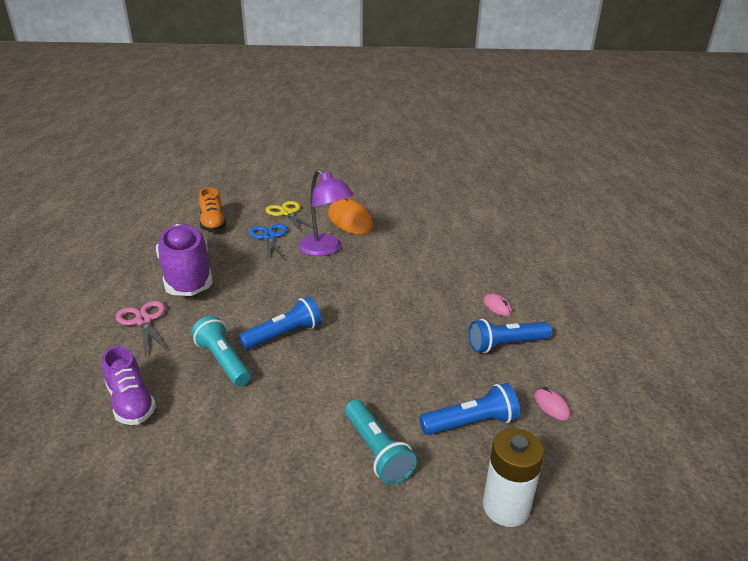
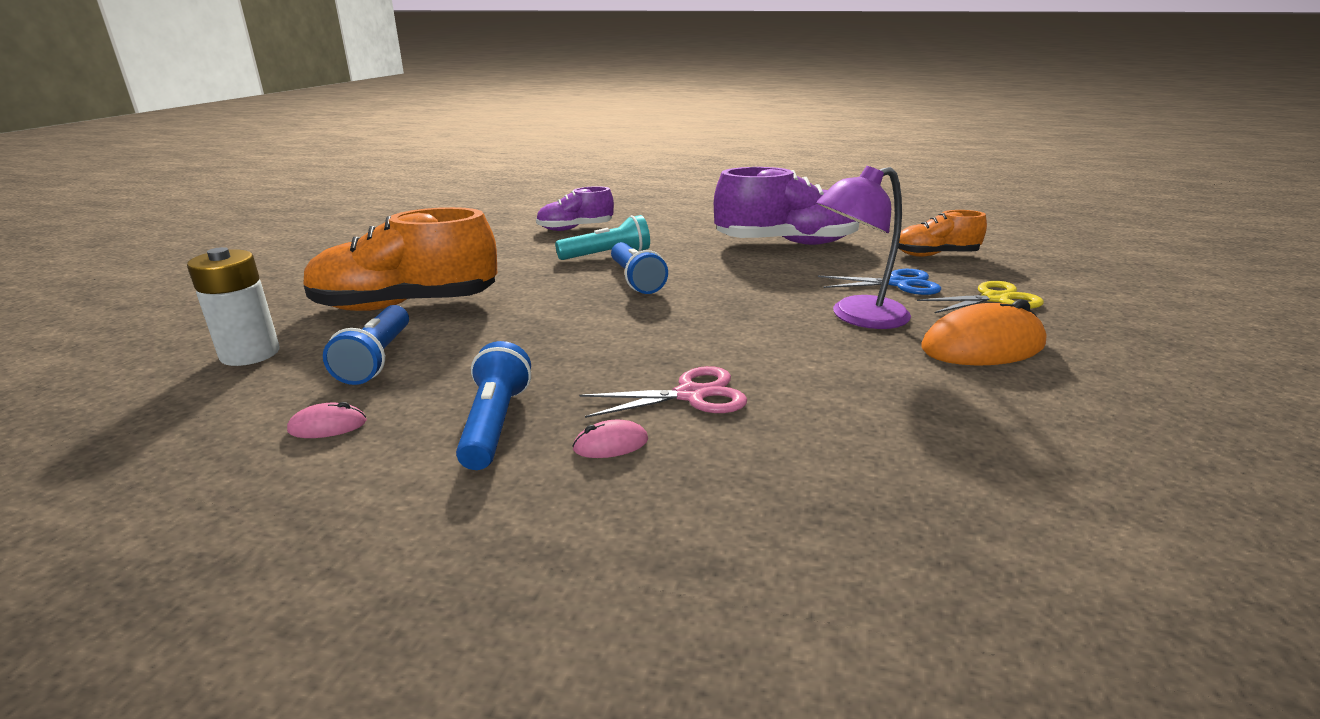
camera: 105 degrees right, 5 degrees down
(143, 321) = (698, 229): pink scissors -> pink scissors (690, 395)
(376, 451) = (406, 305): turquoise flashlight -> orange shoe

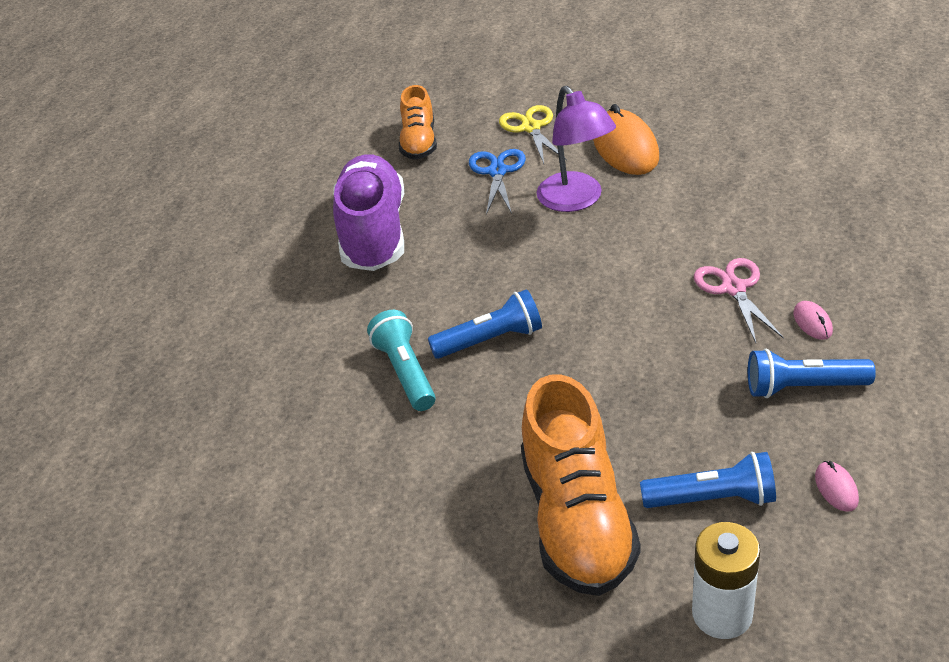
camera: 85 degrees left, 15 degrees up
(575, 228) = (289, 418): purple shoe -> none

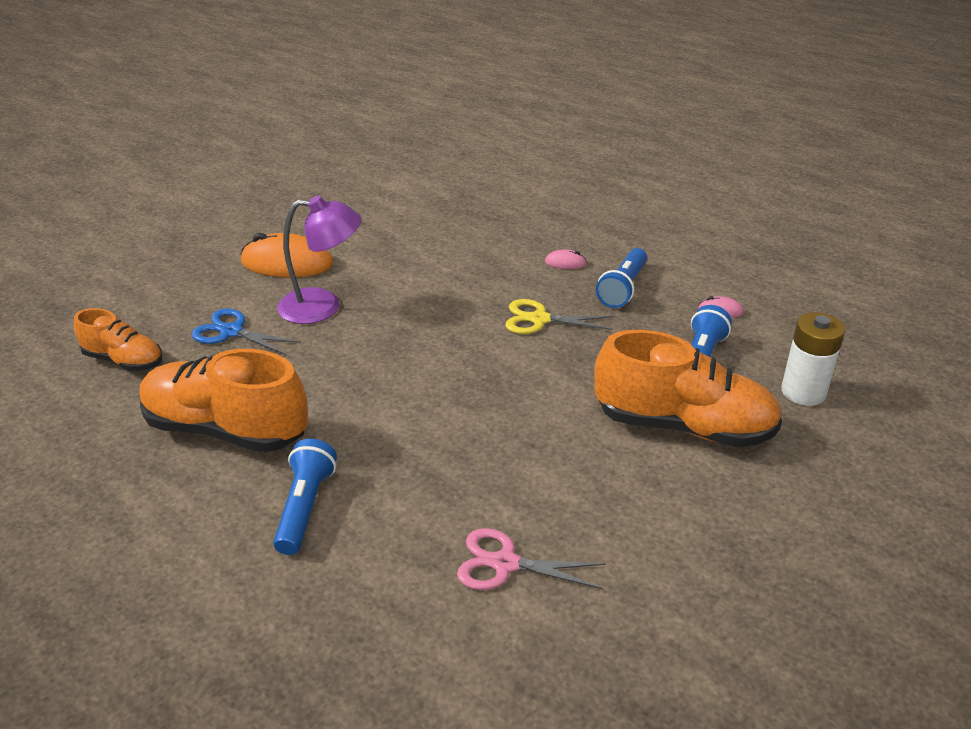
camera: 70 degrees left, 5 degrees down
(373, 233) = (226, 430): purple shoe -> orange shoe
(405, 372) = (445, 467): turquoise flashlight -> none
(490, 340) = (449, 405): blue flashlight -> blue flashlight (305, 507)
(531, 128) = (195, 295): yellow scissors -> yellow scissors (539, 319)
(733, 288) = (502, 278): pink scissors -> pink scissors (505, 564)

